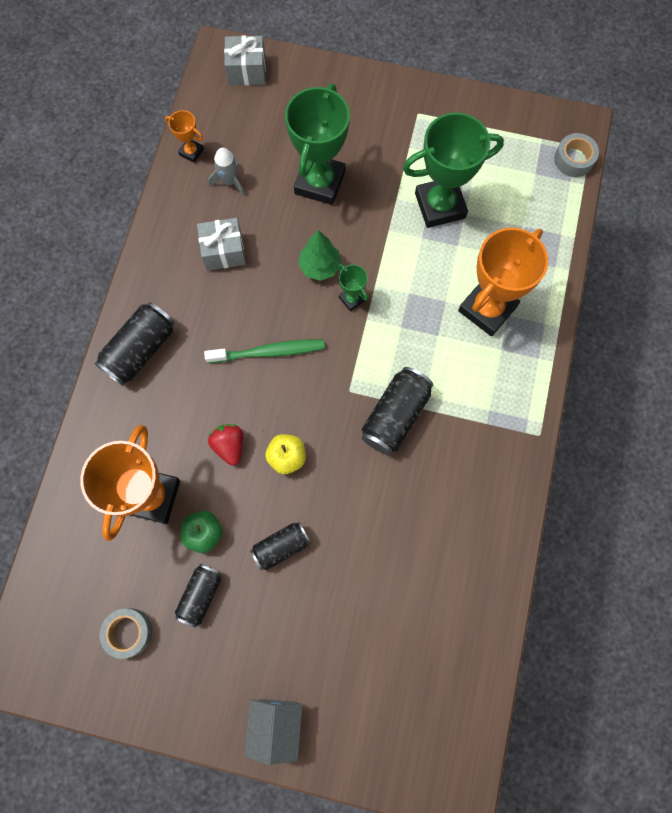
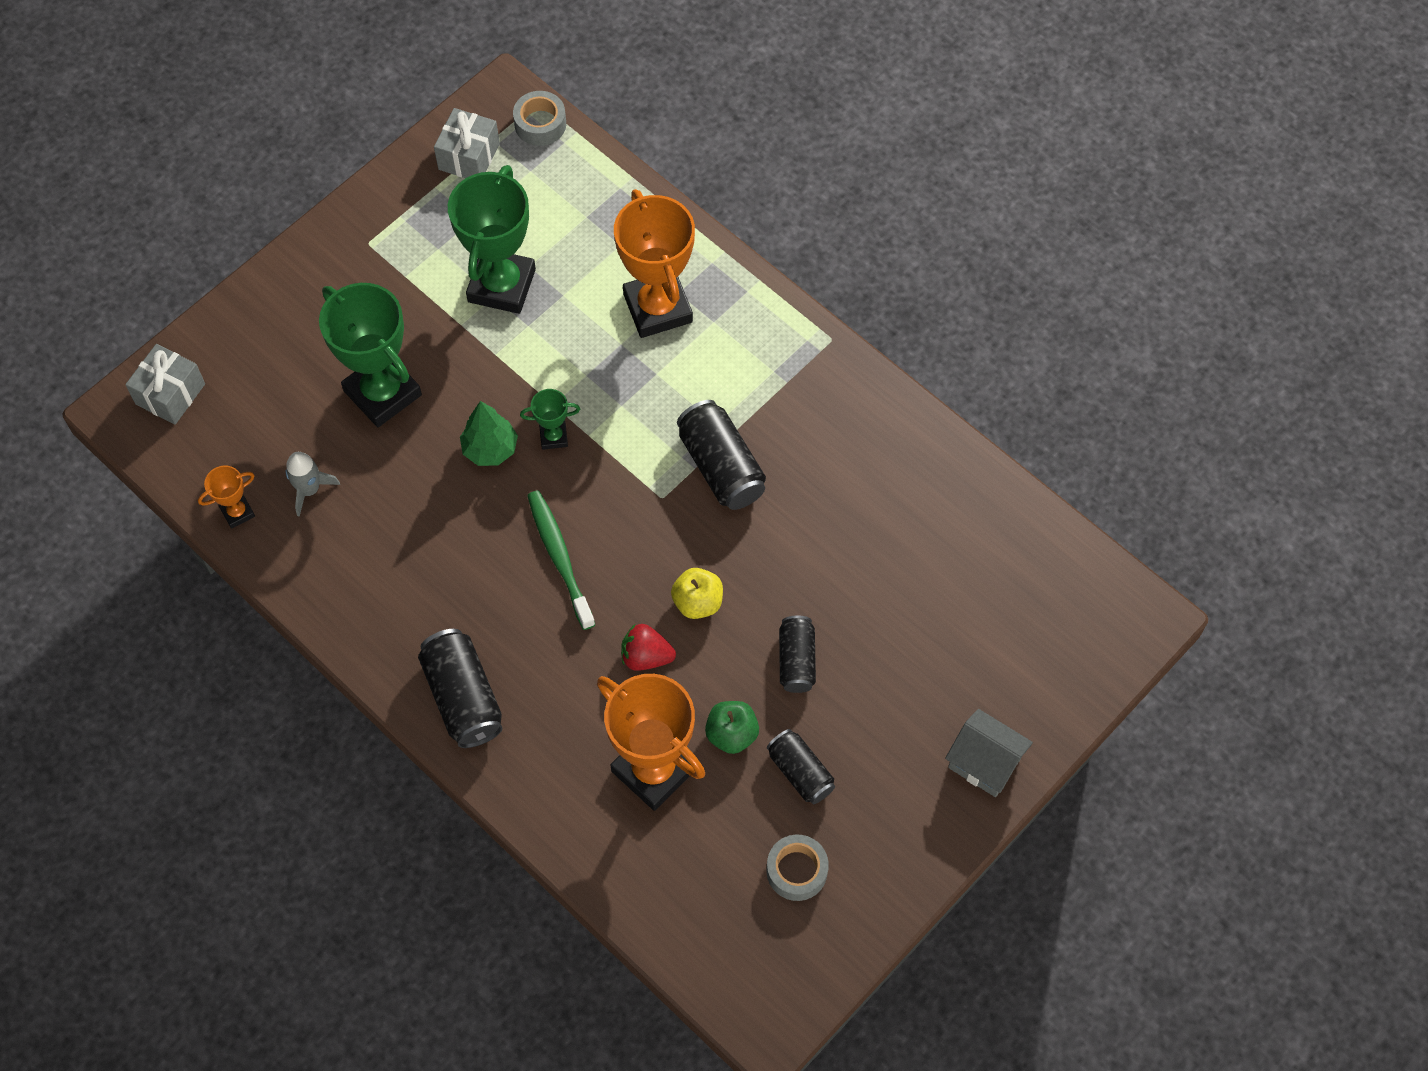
camera: 60 degrees left, 10 degrees down
(224, 251) = (399, 542): grey gift -> grey gift (469, 156)
(268, 352) = (559, 557): green toothbrush -> green toothbrush turned 45 degrees counterclockwise

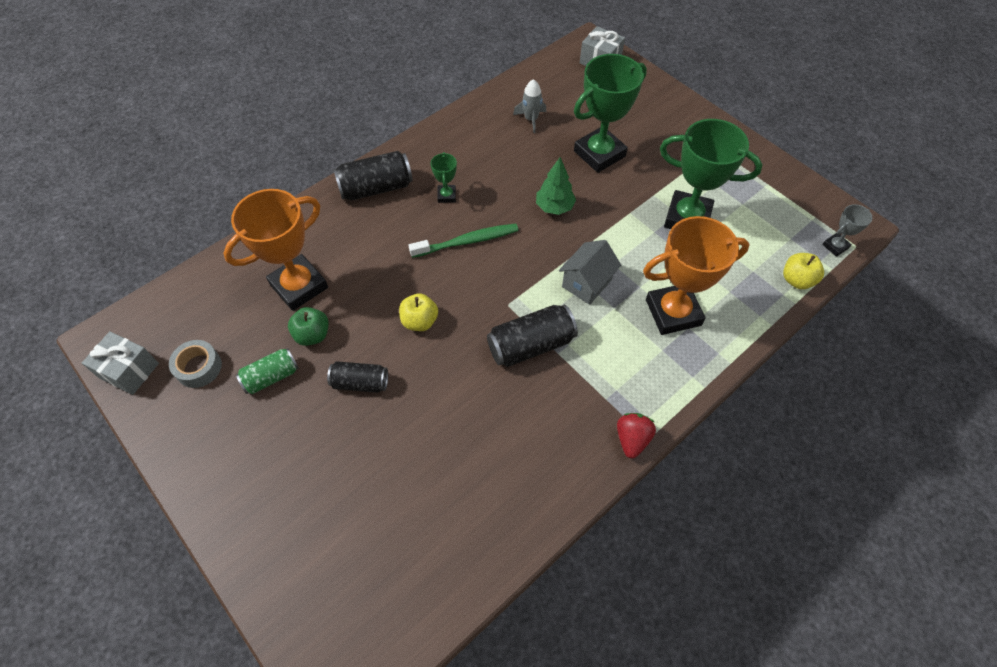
camera: 95 degrees right, 5 degrees down
(237, 512) = (518, 89): orange trophy -> none
(469, 156) = (797, 203): grey gift -> grey gift (129, 370)
(540, 124) = (835, 246): grey tape -> grey trophy
(553, 437) = (562, 242): green trophy -> green trophy (446, 196)
(597, 171) = (796, 280): none -> yellow apple
(646, 656) = (383, 287): red strawberry -> red strawberry (632, 439)
(800, 772) = (271, 377): black can -> green can
(984, 763) = (240, 515): grey house -> grey house (586, 283)

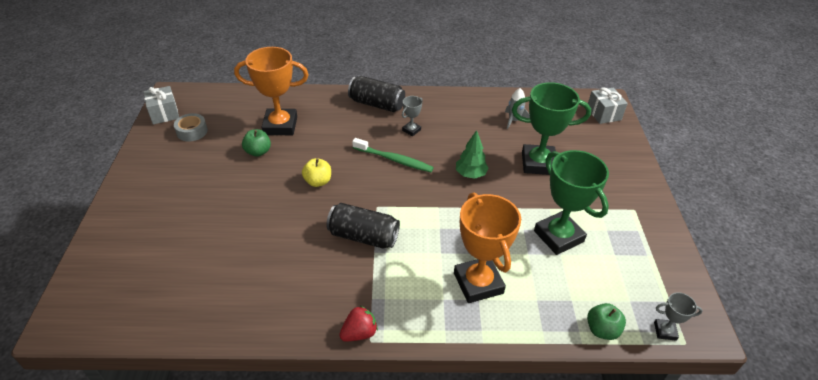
camera: 40 degrees right, 15 degrees down
(271, 377) = (216, 157): green can -> none
(360, 383) = (251, 189): black can -> none
(446, 196) = (411, 130): green trophy -> grey trophy
(586, 283) = (439, 227): grey house -> none
(673, 312) = (478, 283): orange trophy -> orange trophy turned 45 degrees clockwise
(796, 280) = (602, 330): yellow apple -> green apple

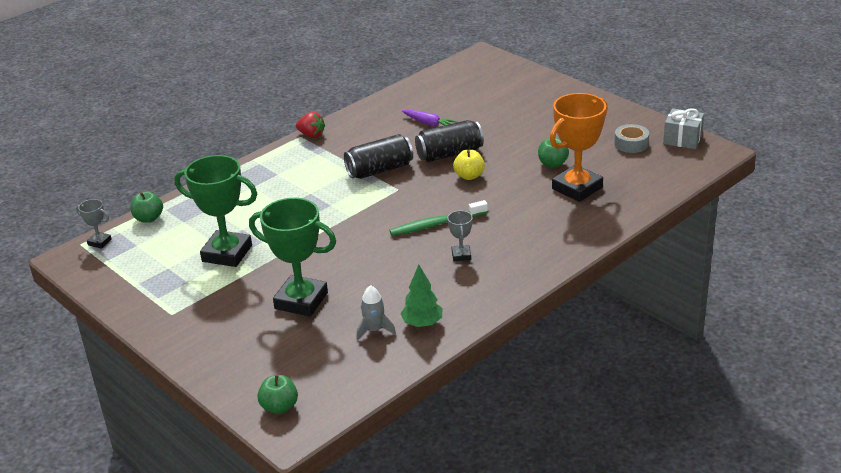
camera: 140 degrees right, 10 degrees down
(256, 259) = (429, 124): none -> purple carrot
(359, 333) = (311, 135): red strawberry -> red strawberry turned 75 degrees counterclockwise
(377, 104) = (534, 257): black can -> black can (449, 154)
(470, 174) = (354, 253): green tree -> green tree (422, 323)
(478, 283) = (262, 193): orange trophy -> none
(538, 163) = (301, 301): green trophy -> green trophy turned 60 degrees clockwise
(603, 114) = (279, 407): grey gift -> green apple
(665, 331) = (99, 242): grey trophy -> grey trophy turned 60 degrees clockwise

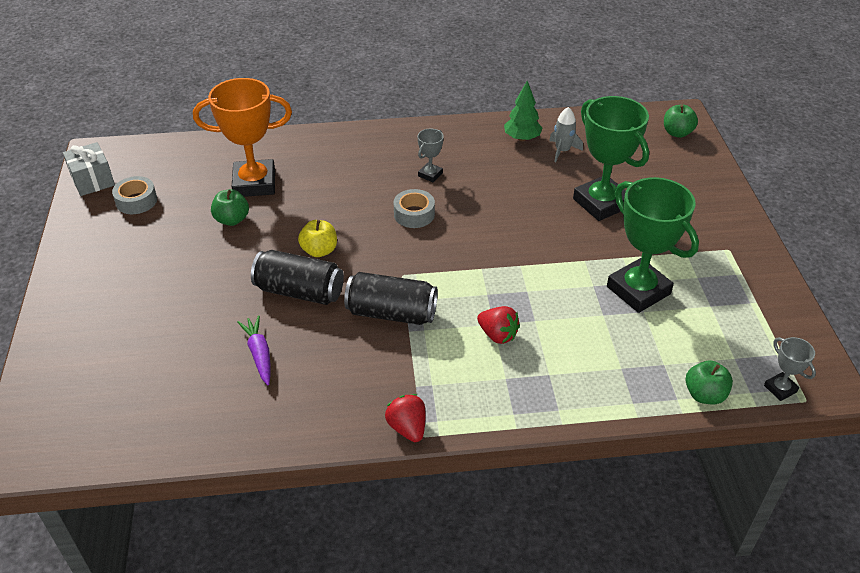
camera: 145 degrees left, 10 degrees up
(302, 189) = (497, 335): none -> red strawberry
(436, 224) = (414, 214): green toothbrush -> grey tape

